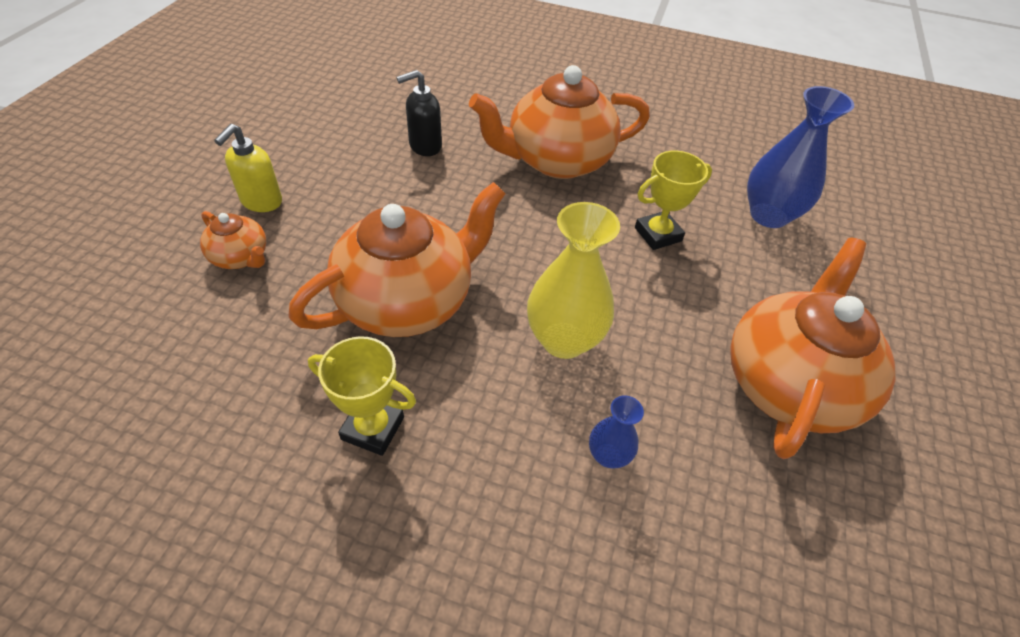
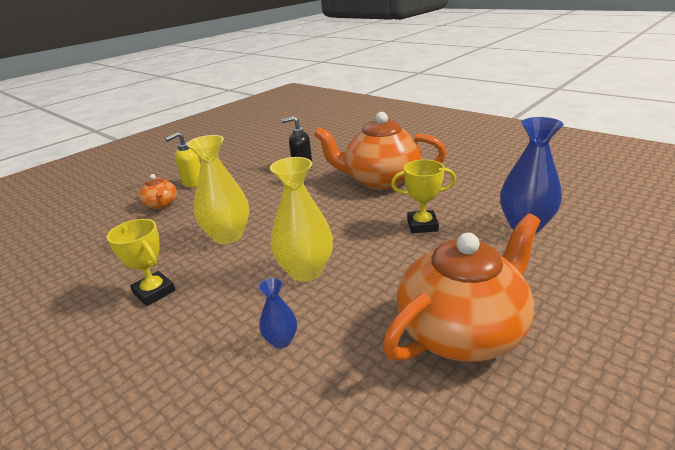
camera: 30 degrees right, 20 degrees down
(407, 301) = (228, 236): orange teapot -> yellow vase

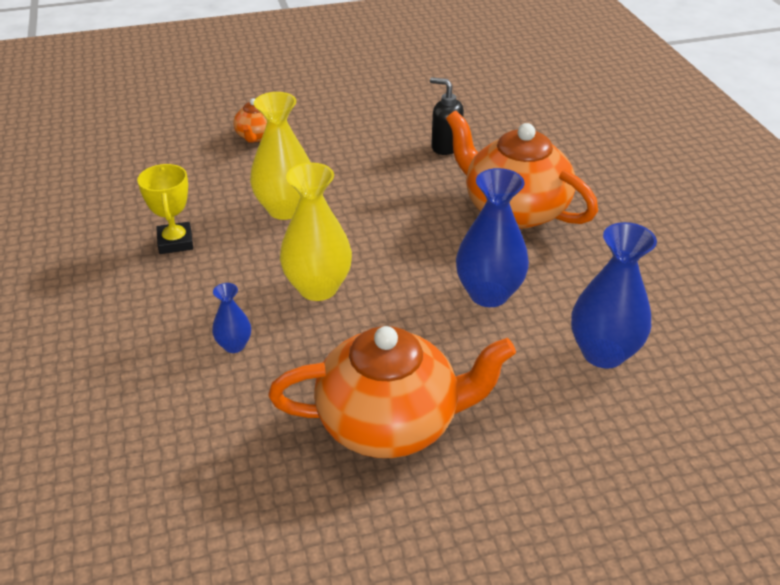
camera: 30 degrees right, 10 degrees up
(193, 183) = (310, 118): yellow soap dispenser -> none
(422, 225) = (488, 294): yellow trophy -> blue vase

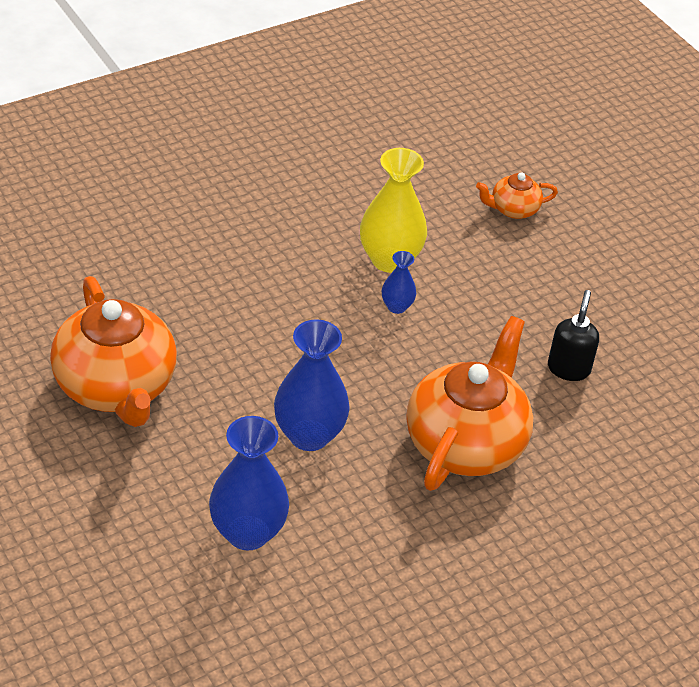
camera: 70 degrees right, 5 degrees up
(175, 242) = (307, 197): yellow trophy -> none
(234, 345) = (181, 270): blue vase -> blue vase (397, 306)
(318, 288) = (275, 308): yellow vase -> none

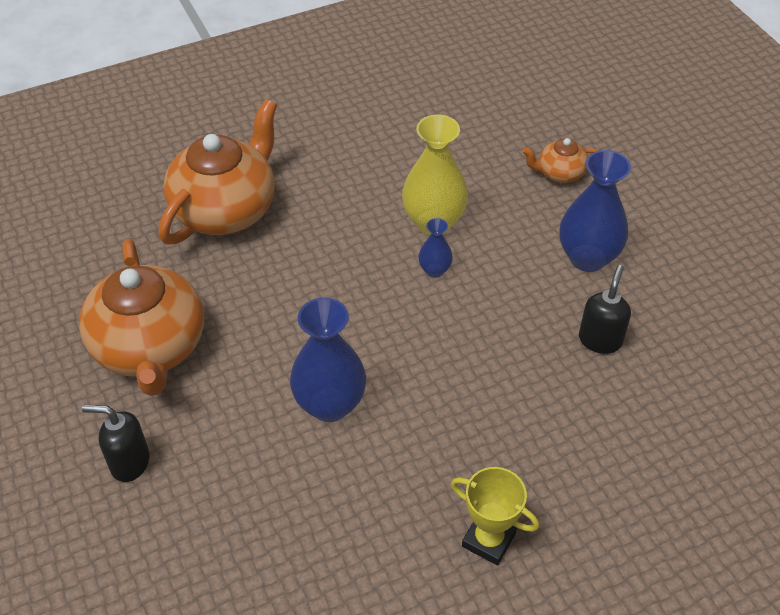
camera: 10 degrees right, 5 degrees up
(116, 494) = (129, 462): none -> black soap dispenser
(247, 532) = (252, 511): blue vase -> blue vase (587, 258)
(466, 443) = (487, 418): orange teapot -> orange teapot (226, 209)
(479, 549) = (488, 540): none -> yellow trophy

